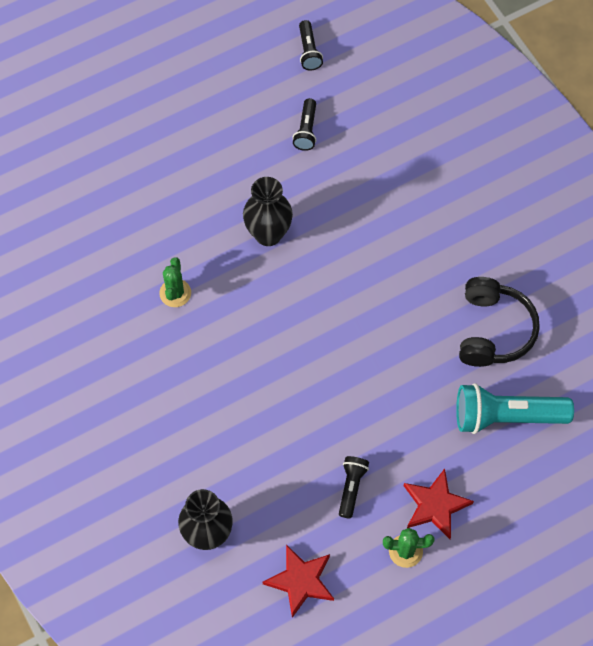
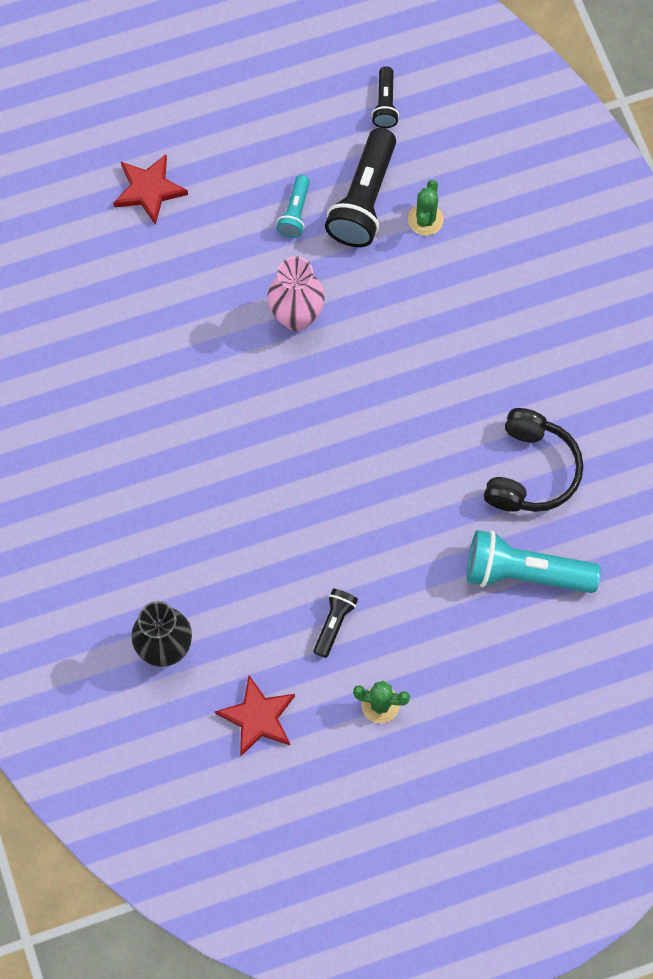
camera: 10 degrees right, 5 degrees up
(175, 293) = (178, 368): green cactus -> green cactus (425, 220)
(250, 149) = (295, 212): none -> turquoise flashlight
(268, 234) = (296, 316): black vase -> pink vase
(306, 130) = (363, 200): black flashlight -> black flashlight, size x1.93
(435, 505) = (423, 659): red star -> red star (149, 190)

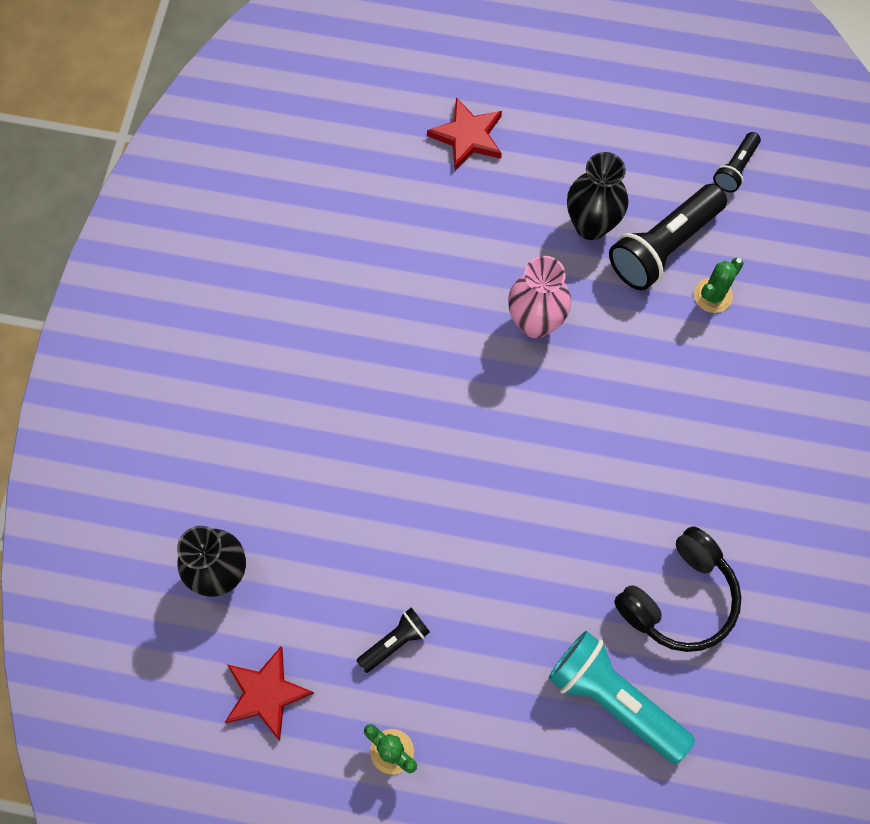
camera: 30 degrees right, 0 degrees up
(295, 212) = (591, 225): turquoise flashlight -> black vase

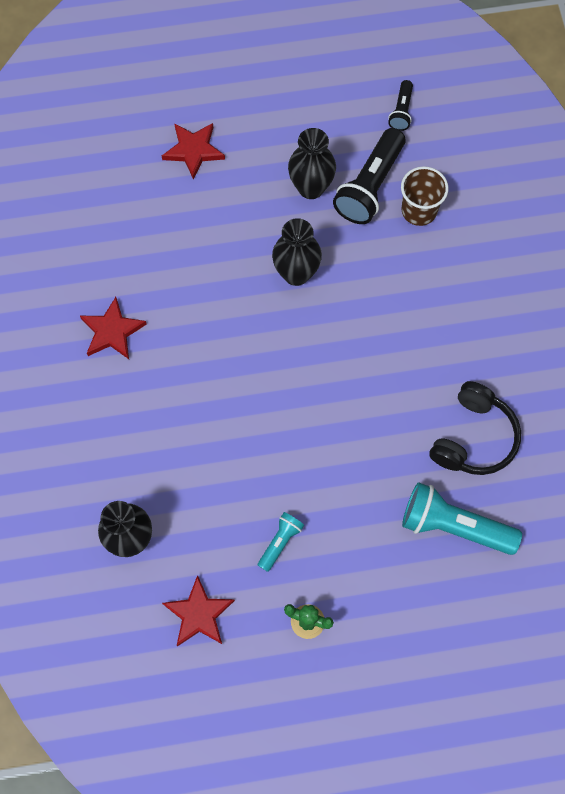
camera: 20 degrees left, 0 degrees up
(293, 319) = (112, 331): none -> red star
(395, 642) = (280, 542): black flashlight -> turquoise flashlight
(535, 322) = (296, 273): pink vase -> black vase
(713, 295) = (419, 210): green cactus -> brown cup

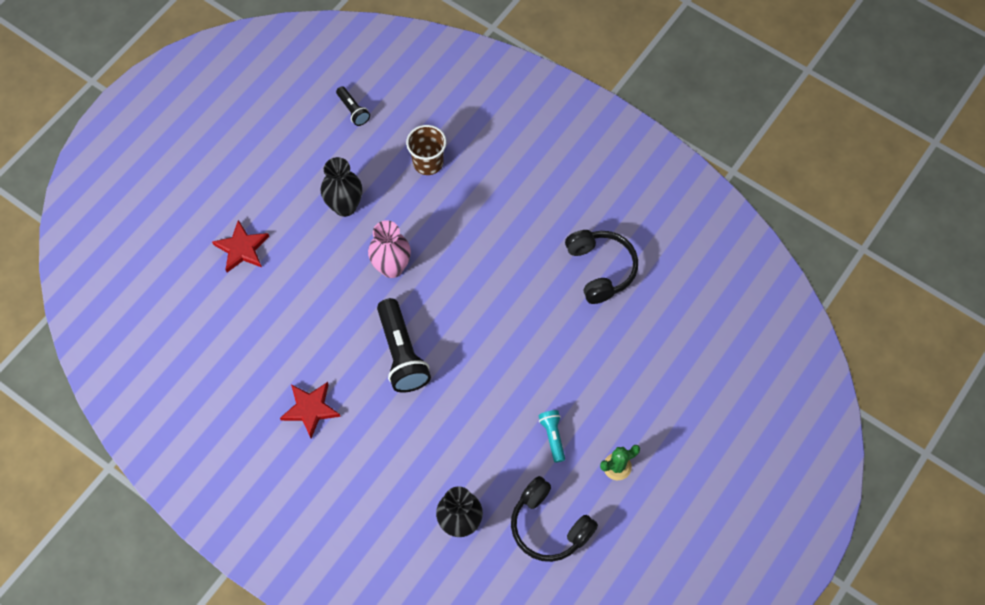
camera: 45 degrees left, 5 degrees down
(198, 614) = (549, 526): red star -> black headphones
(296, 273) = (392, 267): black vase -> pink vase
(370, 186) = (382, 173): black flashlight -> black flashlight (402, 354)
(454, 526) = (642, 331): turquoise flashlight -> none

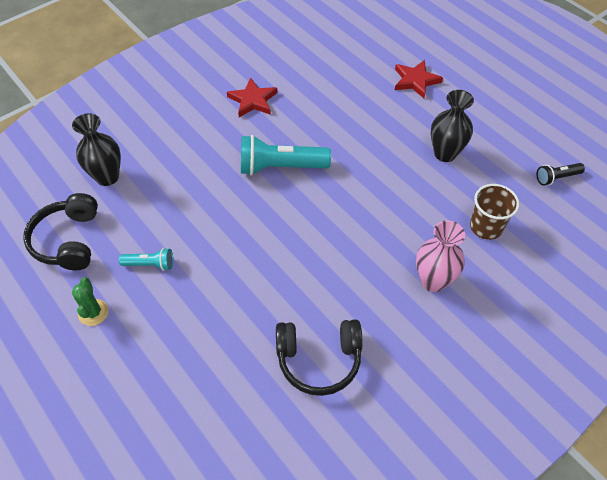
camera: 105 degrees right, 10 degrees down
(392, 267) = (371, 176): pink vase -> pink vase (433, 281)
(402, 354) = (280, 167): black flashlight -> turquoise flashlight
(549, 526) = (68, 240): black headphones -> black headphones turned 60 degrees counterclockwise

